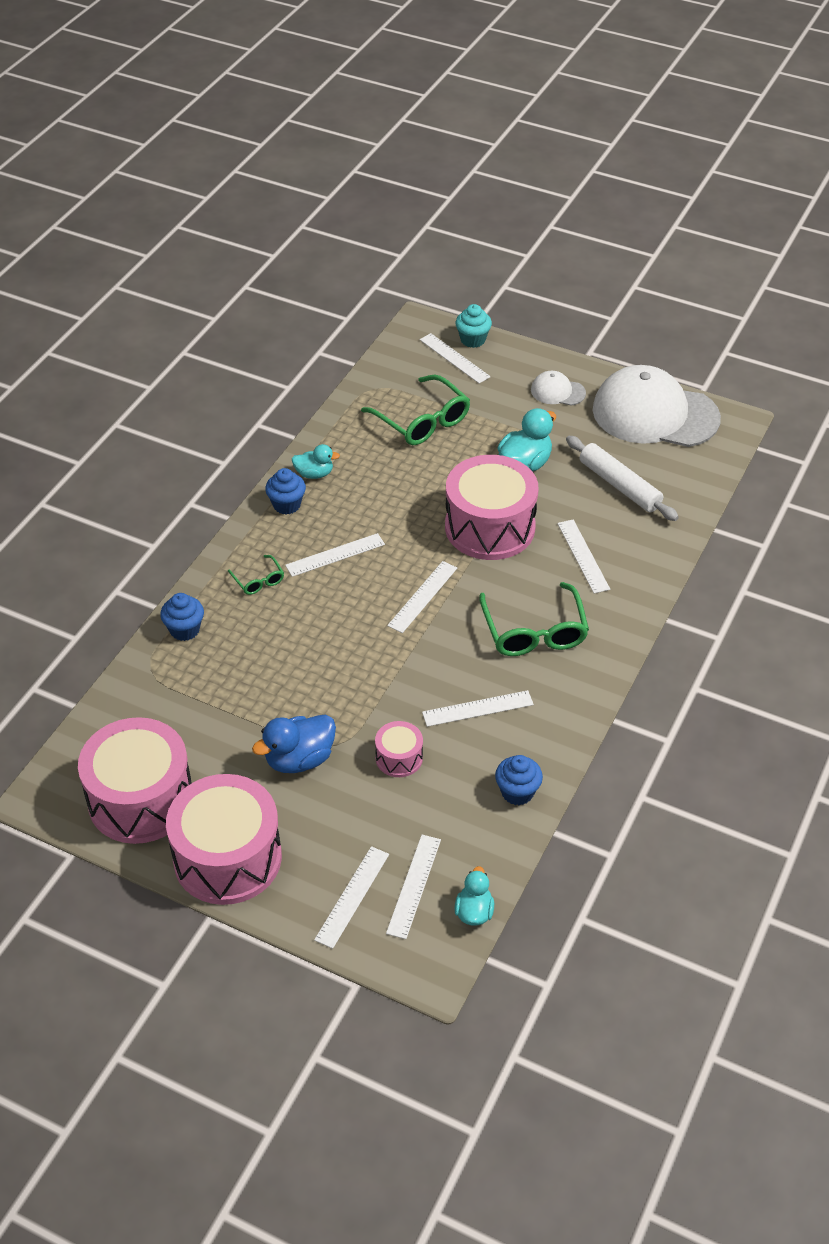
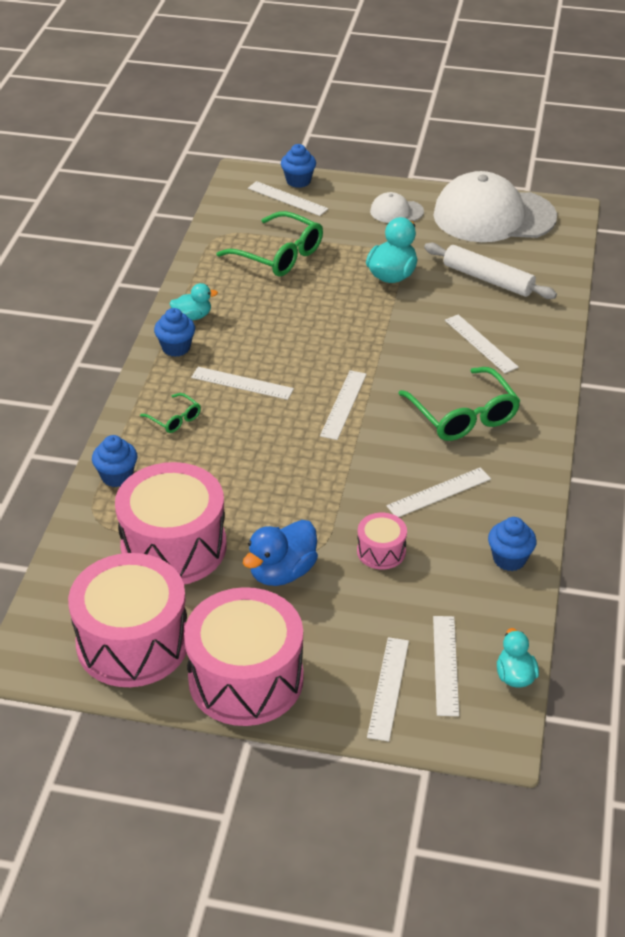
camera: 15 degrees left, 5 degrees down
(335, 555) = (242, 383): white ruler -> white ruler turned 60 degrees clockwise
(473, 340) = (298, 181): turquoise cupcake -> blue cupcake
(490, 527) = (382, 334): pink drum -> pink drum (174, 546)

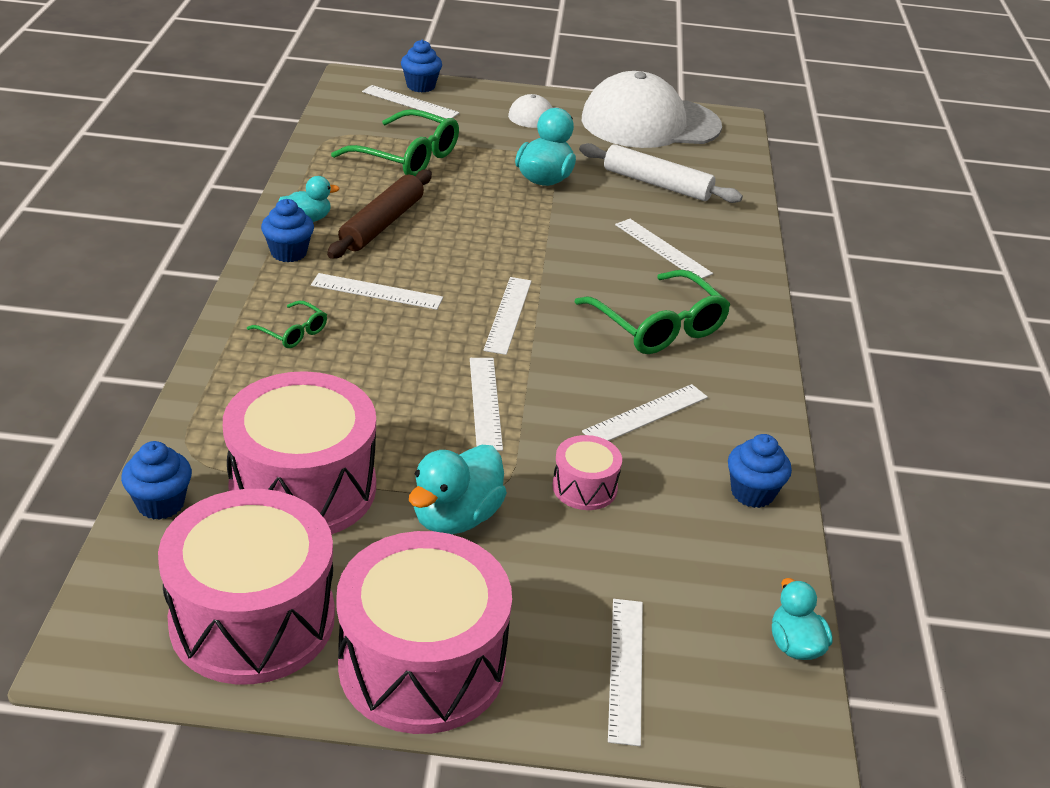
camera: 10 degrees left, 5 degrees down
(117, 476) = (219, 401): blue cupcake -> blue cupcake (160, 503)
(252, 321) = (382, 224): none -> brown rolling pin
(282, 572) = (456, 517): blue duck -> turquoise duck
(445, 665) = (698, 633): white ruler -> white ruler (485, 402)

